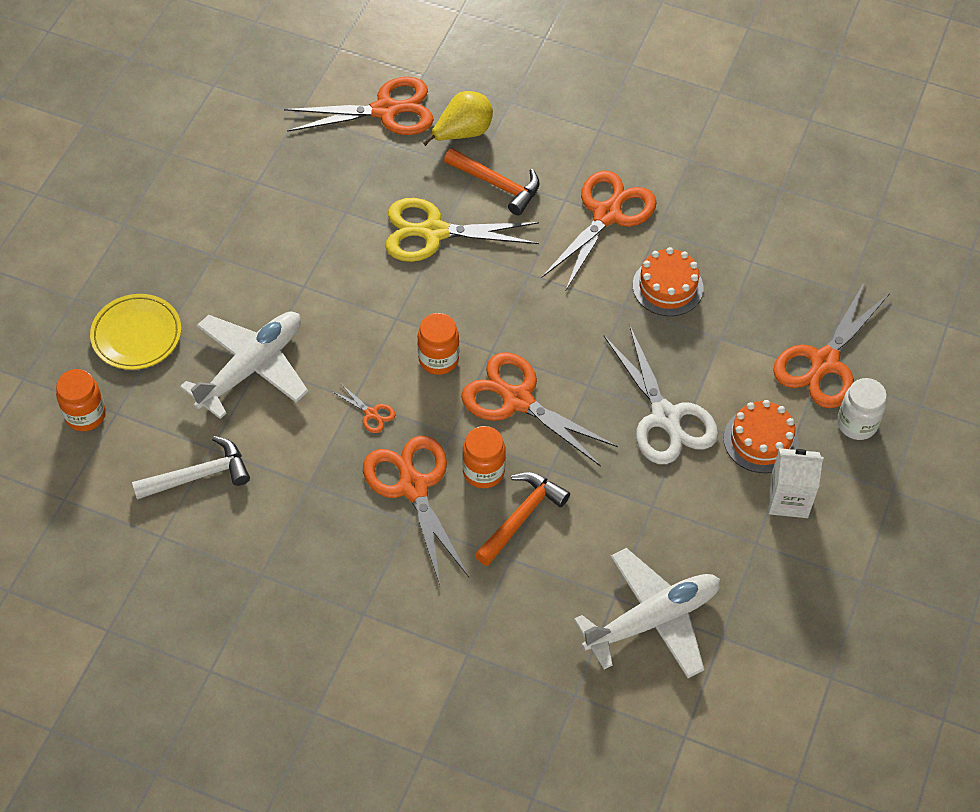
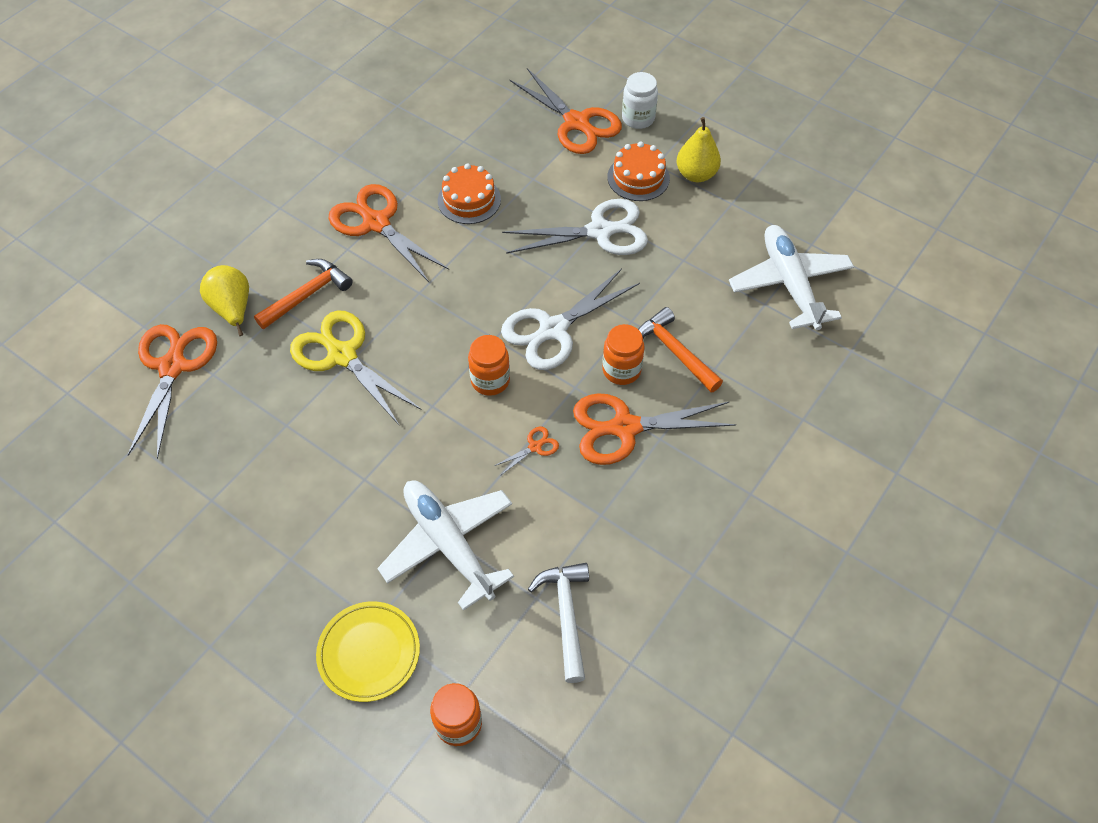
camera: 75 degrees left, 0 degrees up
(434, 232) = (342, 355): yellow scissors -> yellow scissors turned 120 degrees clockwise
(517, 400) = (553, 329): orange scissors -> white scissors
(788, 499) = (696, 174): white carton -> yellow pear

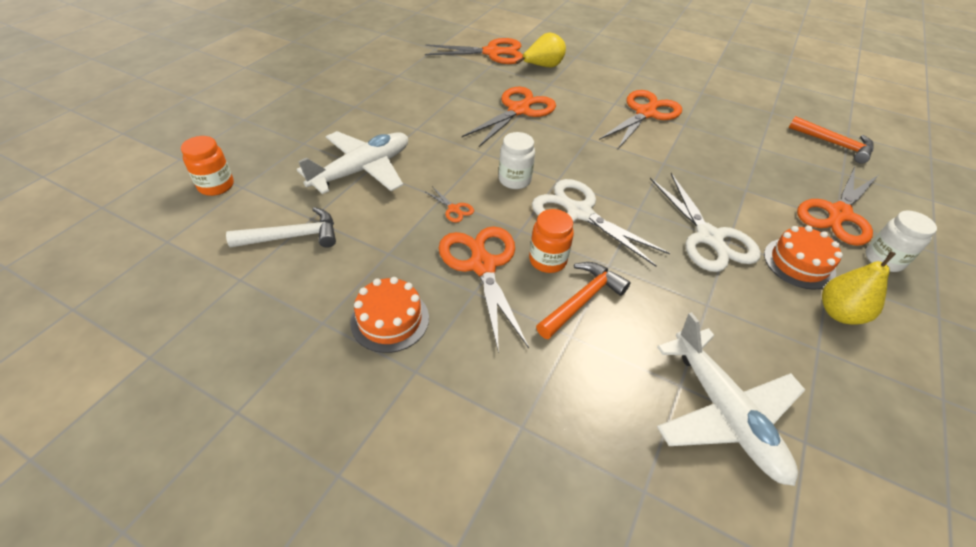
camera: 80 degrees right, 10 degrees down
(307, 295) = (565, 91): orange hammer -> orange hammer (834, 144)
(342, 355) = (518, 110): yellow scissors -> orange scissors
(369, 653) = (280, 143): yellow plate -> none
(469, 200) = (697, 155): orange cake -> orange cake (390, 320)
(490, 380) = (514, 180): orange jar -> white jar
(789, 283) = (724, 413): white plane -> white plane turned 90 degrees clockwise

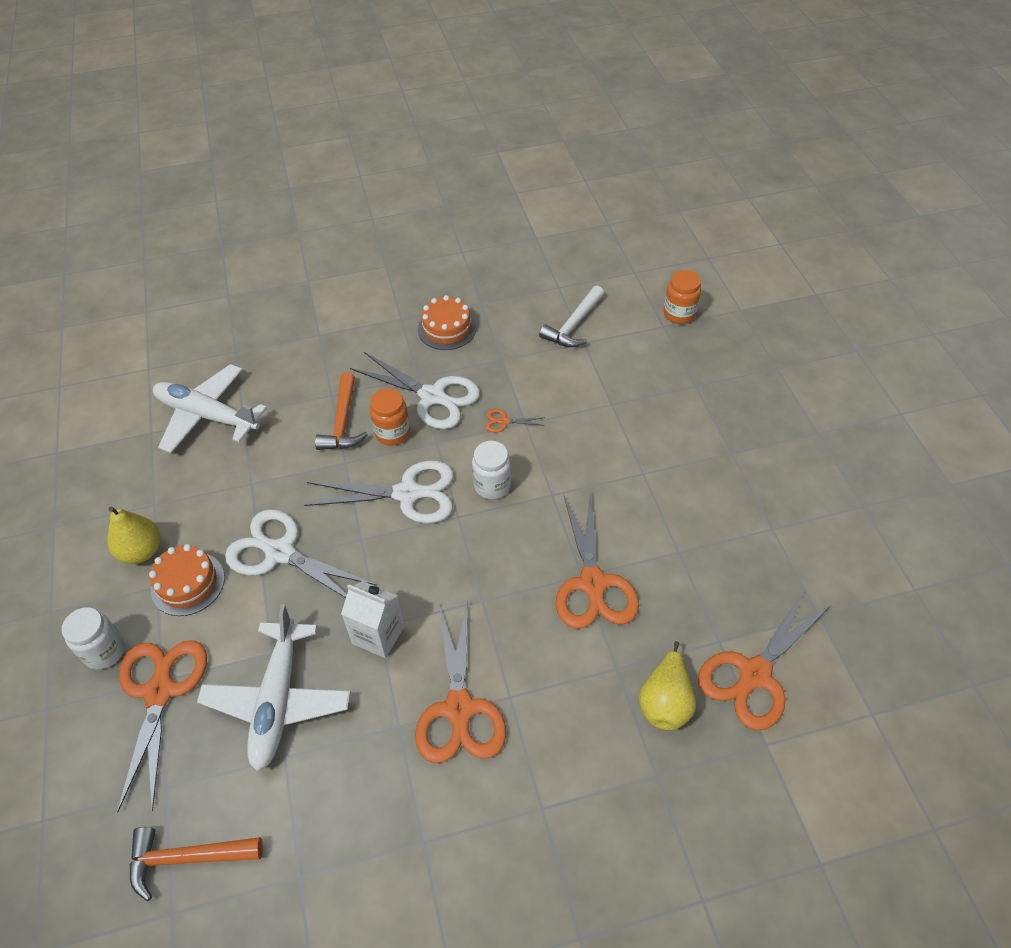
camera: 140 degrees right, 5 degrees up
(362, 170) = (614, 399): white plane -> white plane (278, 700)
(482, 266) = (432, 396): orange scissors -> white scissors
(667, 160) = (378, 635): none -> white carton

